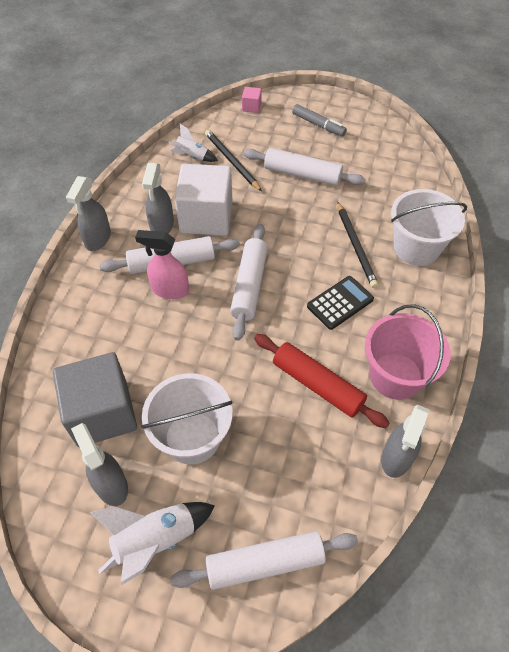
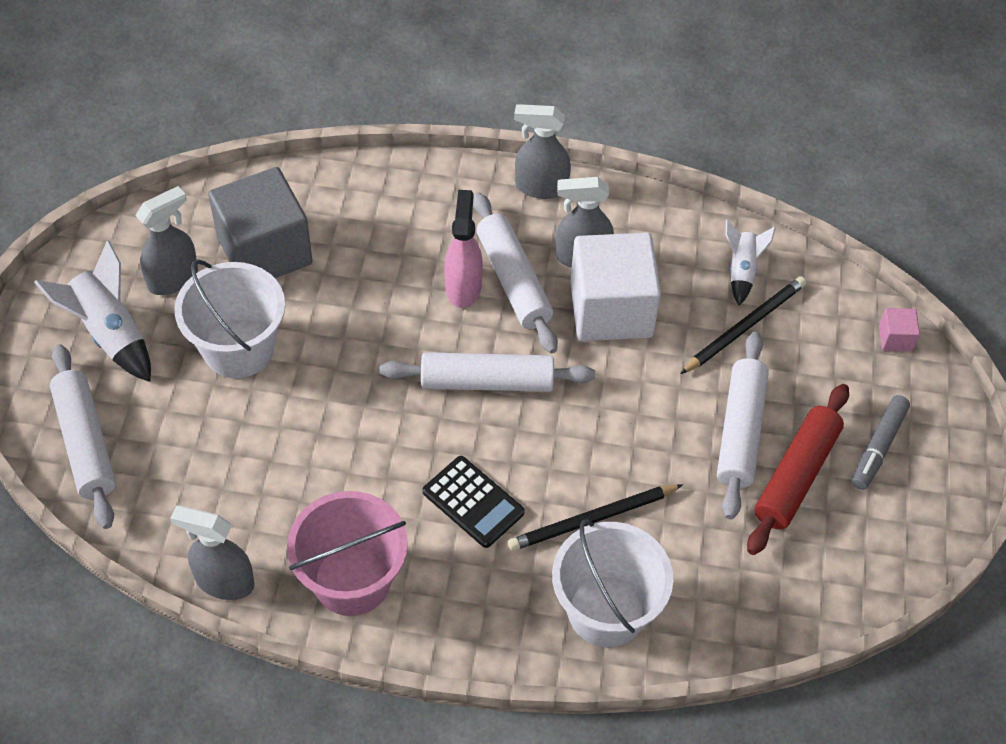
camera: 80 degrees right, 0 degrees up
(317, 385) = (327, 481): red rolling pin -> red rolling pin (796, 475)

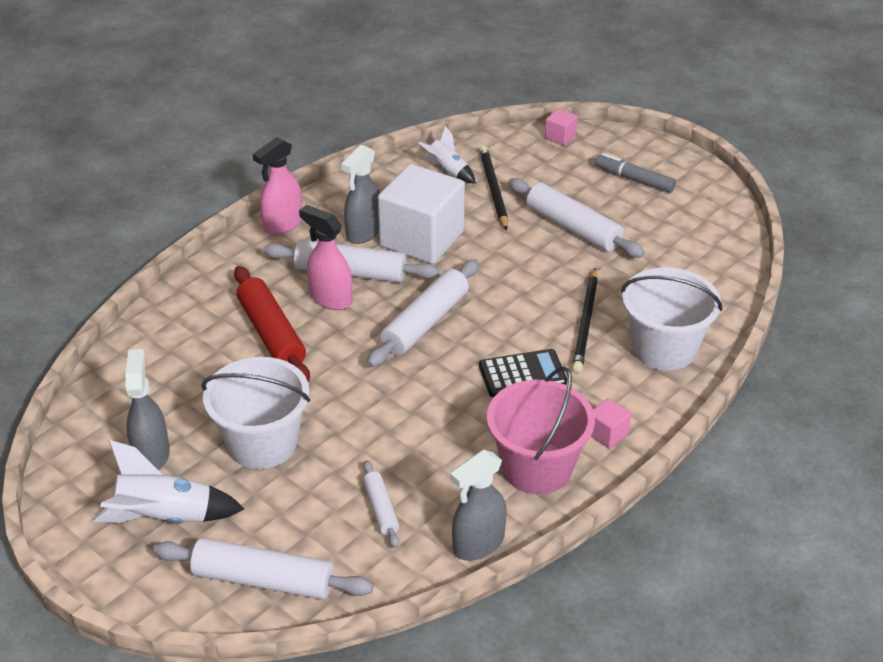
camera: 55 degrees left, 15 degrees down
(218, 482) = (381, 509): none -> white rolling pin
(265, 251) = (183, 389): grey cube -> none
(440, 619) = (607, 434): none -> pink cube
(540, 187) = (283, 224): grey spray bottle -> pink spray bottle
(796, 475) = (627, 220): red rolling pin -> red rolling pin (271, 334)
(878, 447) = (634, 179): grey marker -> grey marker turned 150 degrees clockwise

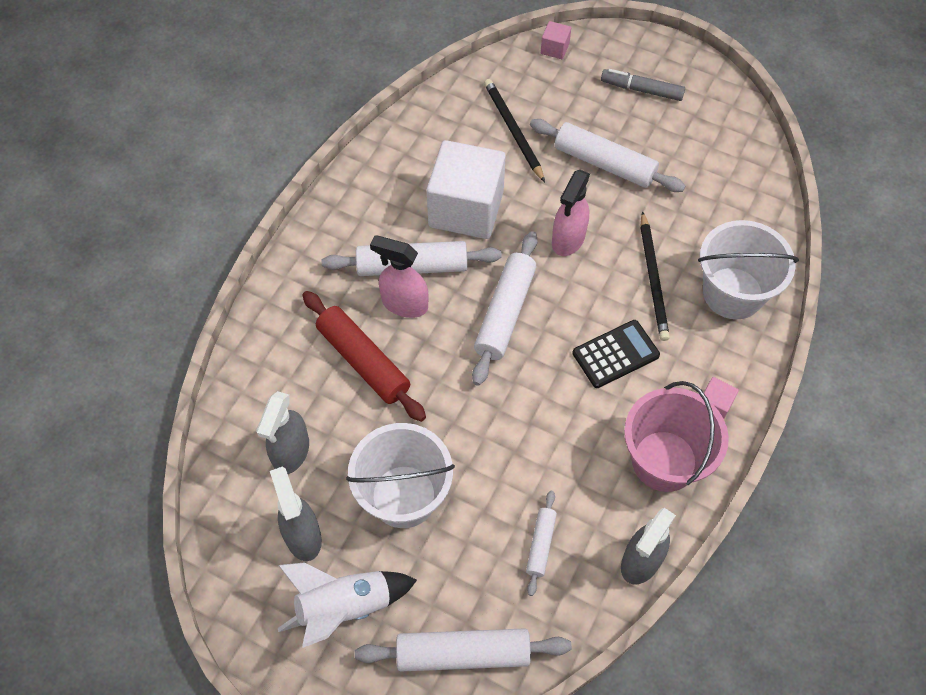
camera: 15 degrees left, 20 degrees up
(283, 224) = (323, 220): pink spray bottle -> pink spray bottle (568, 239)
(364, 232) = (407, 213): grey spray bottle -> grey spray bottle (291, 452)
(381, 509) = (540, 544): white rolling pin -> white rolling pin turned 45 degrees clockwise
(448, 171) = (461, 115): white rocket -> none

